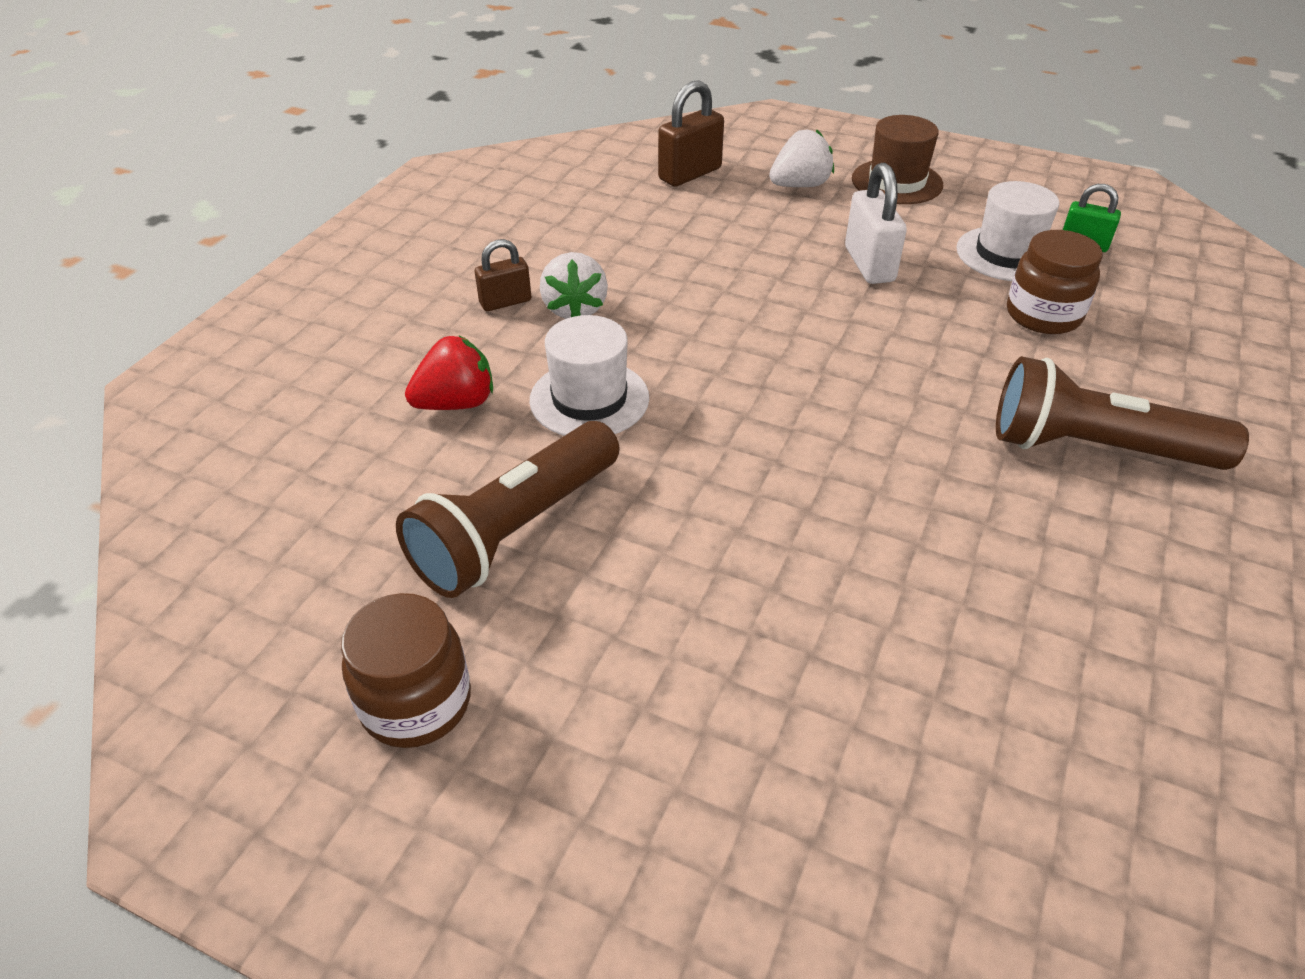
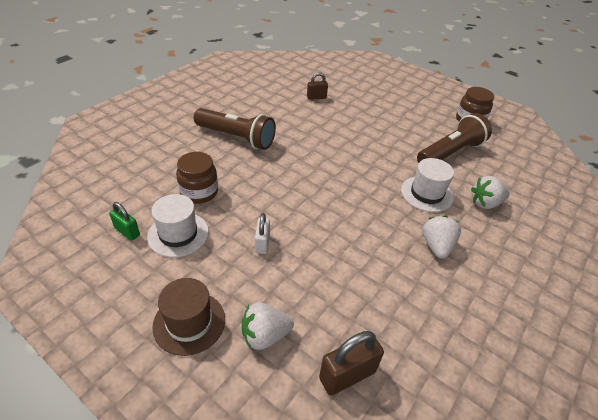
camera: 170 degrees left, 0 degrees up
(456, 403) = (485, 203): red strawberry -> white strawberry
(505, 302) = (476, 259): brown padlock -> brown padlock (316, 97)
(869, 264) = (262, 243): white padlock -> white padlock, size x0.64

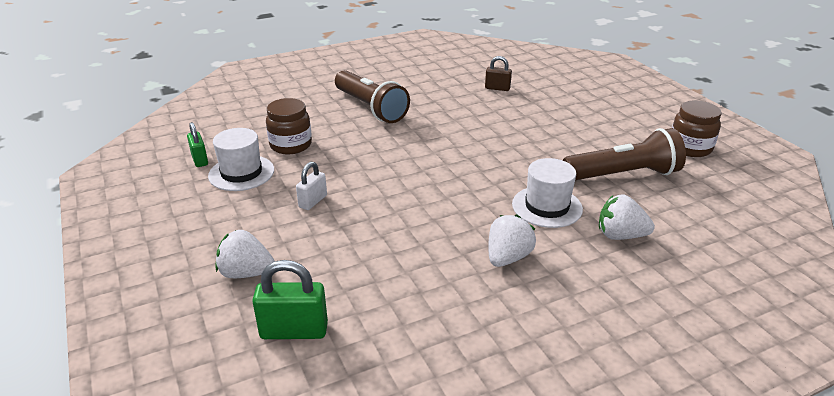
camera: 30 degrees right, 10 degrees down
(189, 322) = (190, 241): brown hat -> none
(347, 375) = (294, 331): brown padlock -> green padlock

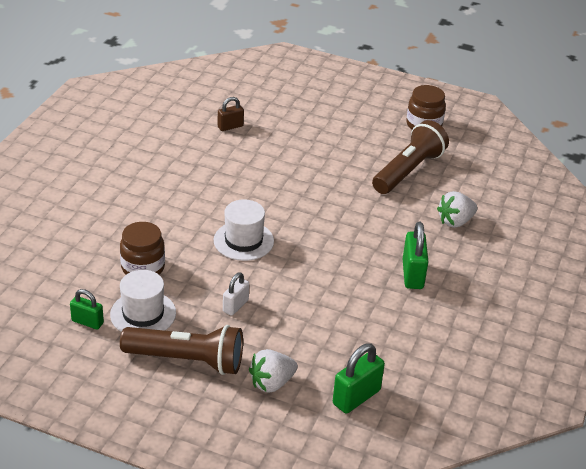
camera: 45 degrees left, 5 degrees up
(313, 201) = (235, 306): white padlock -> white padlock turned 45 degrees clockwise
(370, 108) = (154, 197): brown flashlight -> brown flashlight (187, 360)
(507, 257) = (412, 274): white strawberry -> green padlock
(547, 206) = (392, 223): white hat -> white hat (243, 241)

